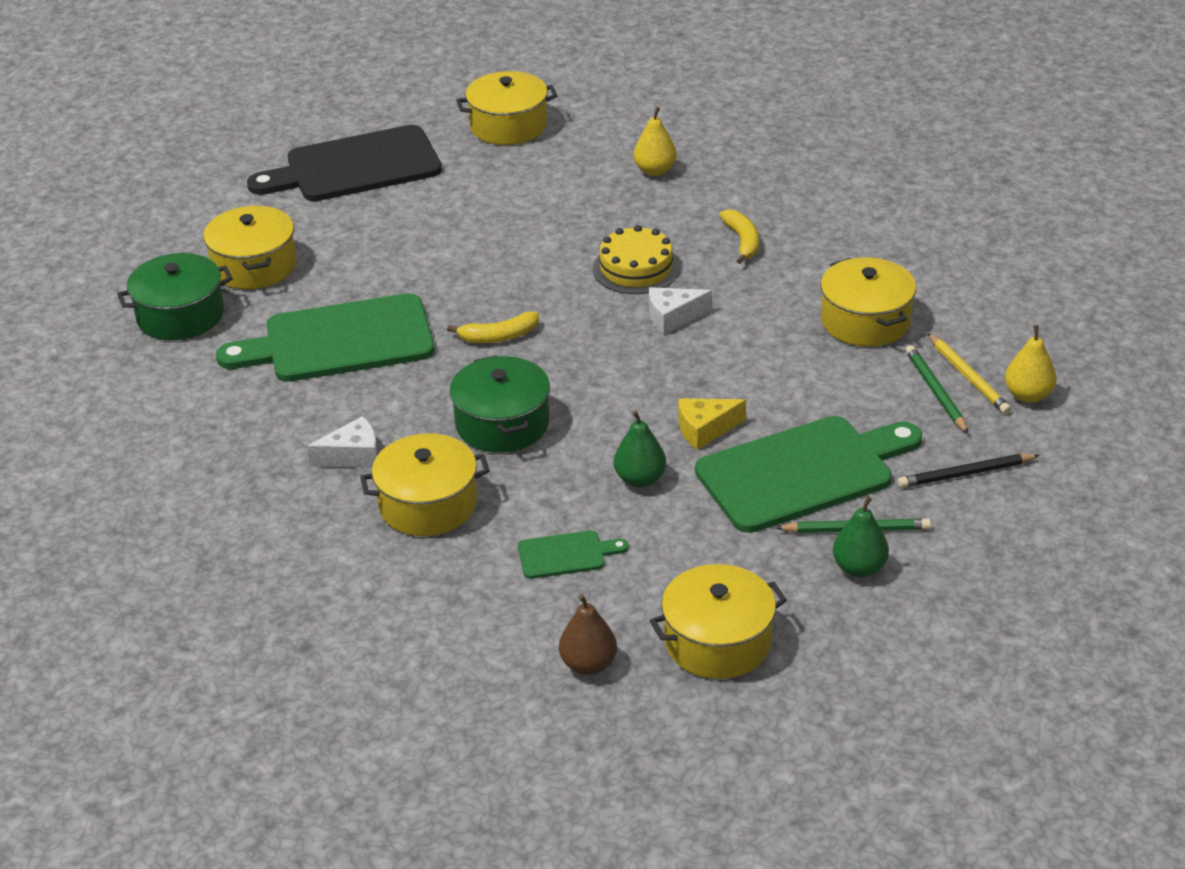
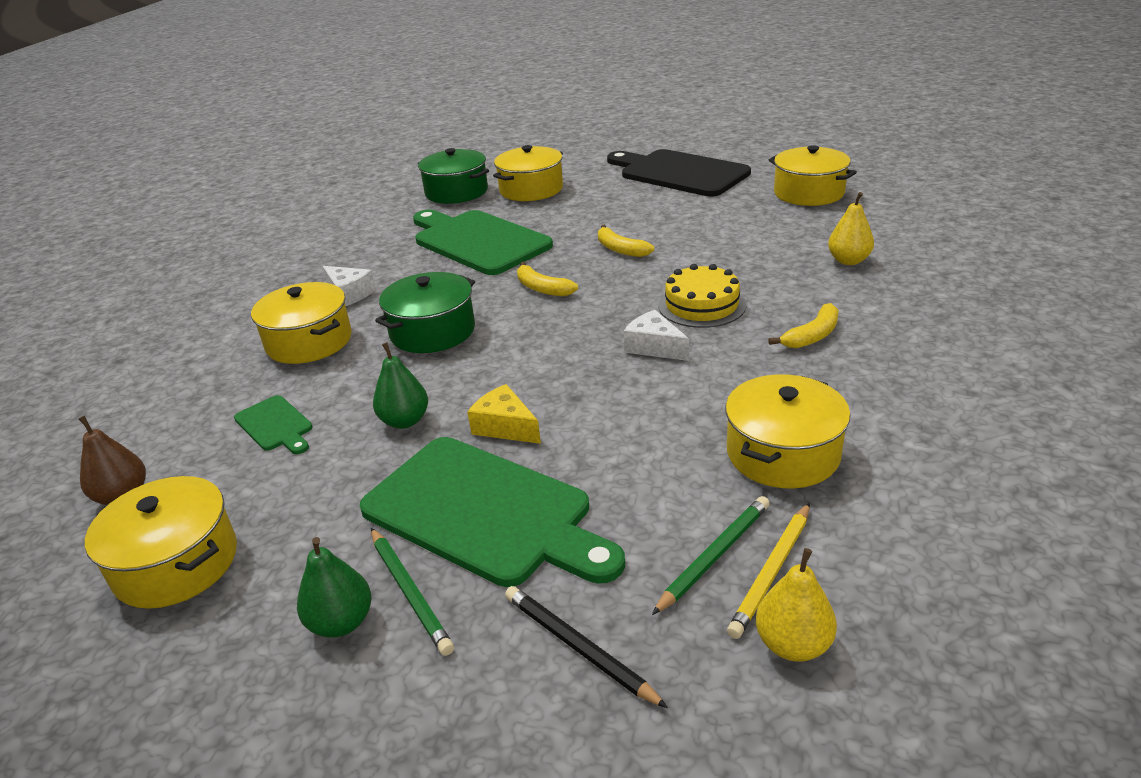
camera: 60 degrees right, 5 degrees down
(479, 267) = (620, 249): none -> yellow banana

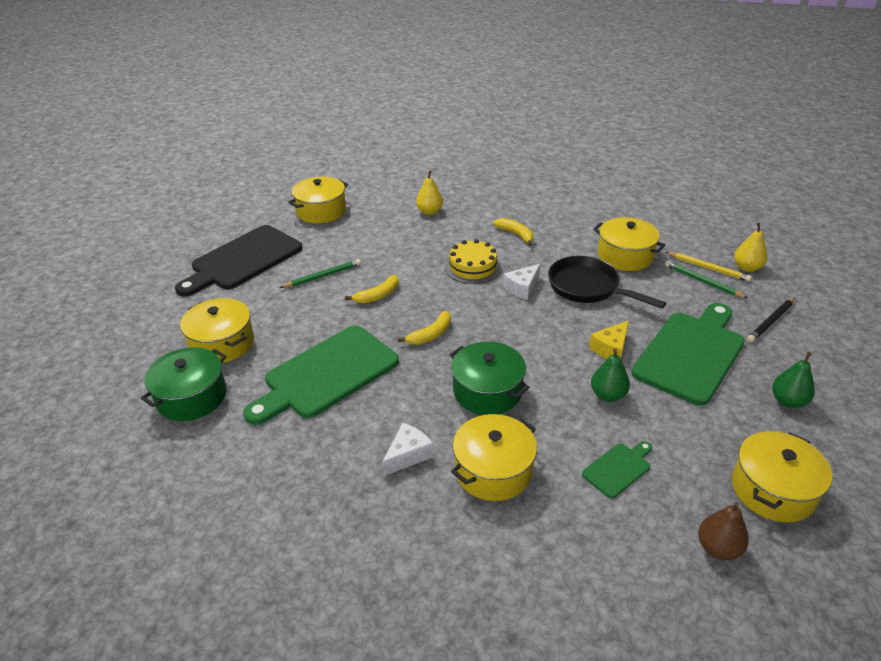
camera: 90 degrees left, 5 degrees up
(409, 592) = (758, 377): green pencil -> green pencil (323, 276)
(665, 408) = (588, 288): none -> black pan

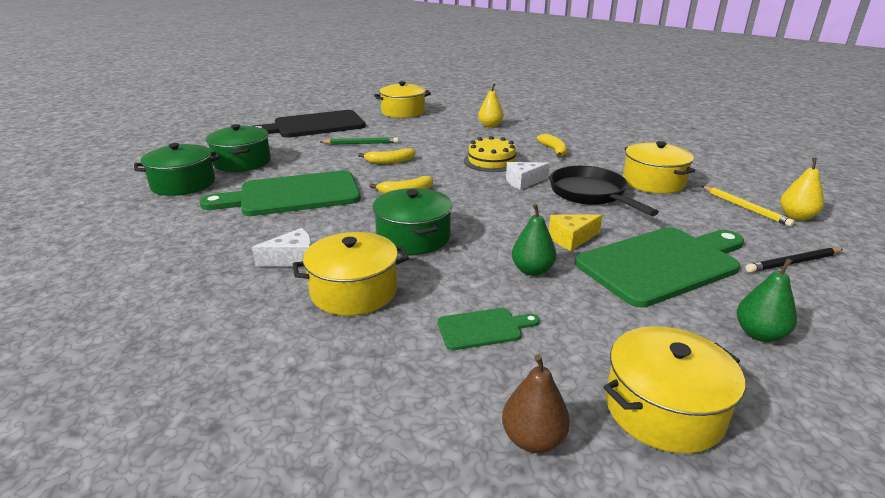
camera: 25 degrees right, 10 degrees down
(222, 343) = (242, 162): yellow pot -> green pot
(703, 281) = (729, 216): green pencil -> none

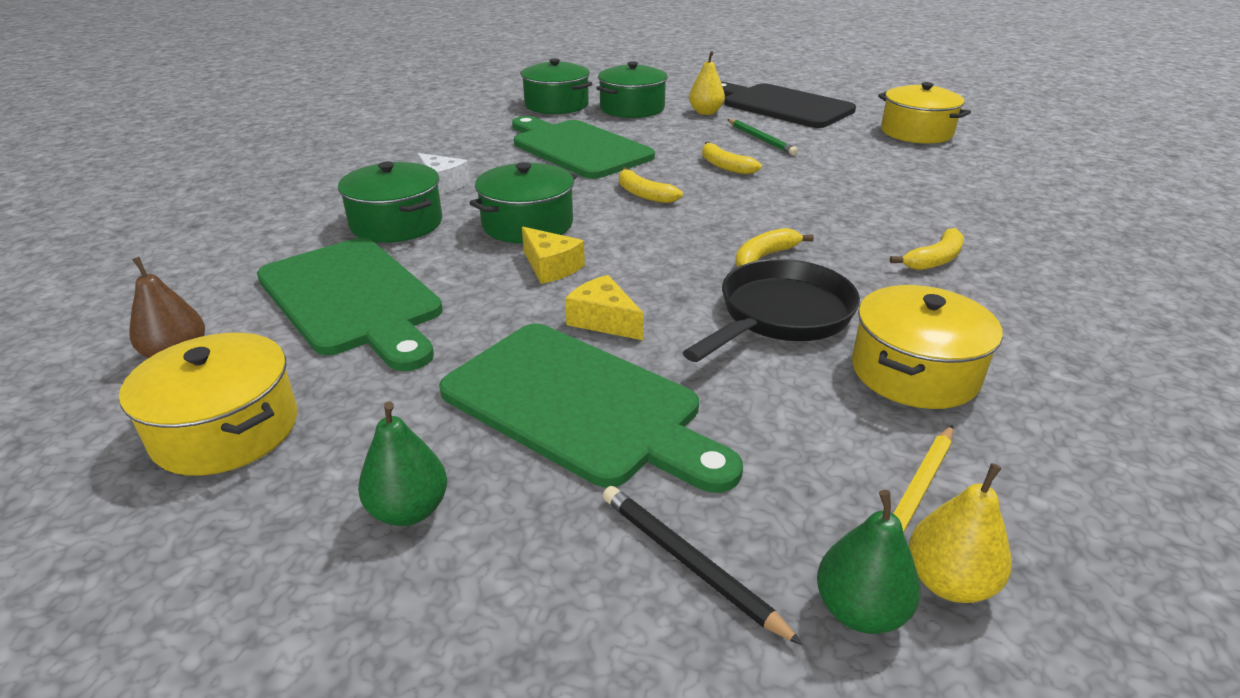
camera: 65 degrees right, 5 degrees up
(354, 291) = (397, 223): yellow pot -> green pot
(483, 328) = (353, 299): green cutting board -> green cutting board, size x2.22
(489, 241) = (550, 267): none -> yellow cheese
(490, 126) = (965, 194): yellow pear -> yellow pear (705, 112)
(491, 161) = (813, 222): yellow cake -> none
(523, 182) = (764, 257): white cheese -> yellow banana
(532, 270) = (494, 306): green pear -> green pear (860, 610)

